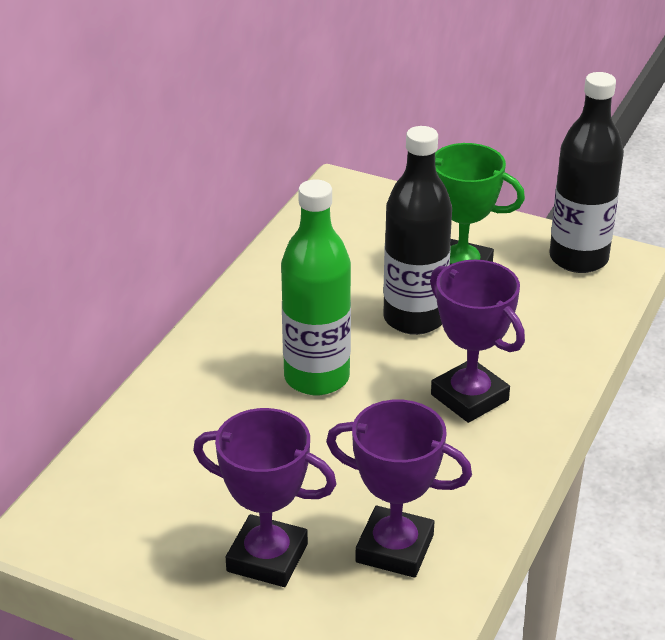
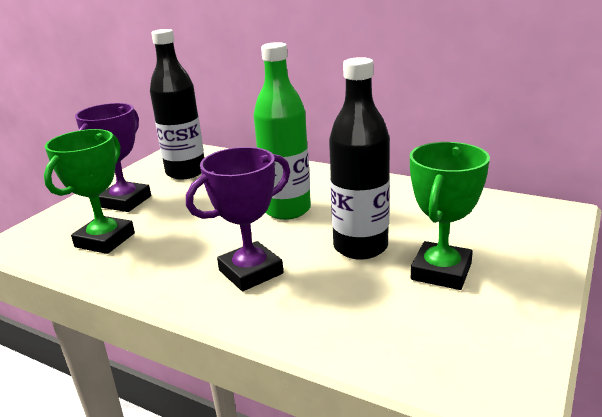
camera: 95 degrees right, 10 degrees down
(394, 548) = (105, 240): purple trophy -> green trophy
(578, 258) = (490, 354): black bottle -> black bottle (186, 172)

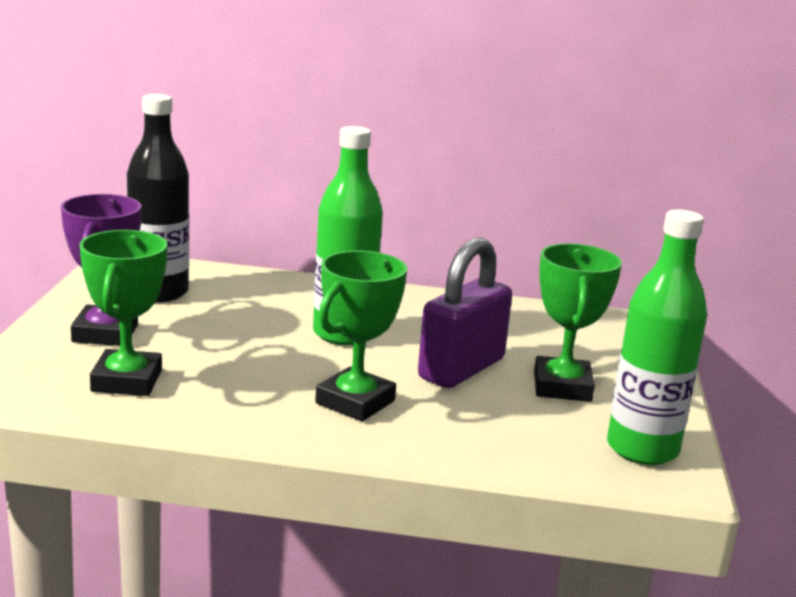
camera: 25 degrees left, 5 degrees down
(251, 272) = (355, 402): purple trophy -> green trophy
(360, 247) = (461, 369): black bottle -> purple padlock
(485, 351) = (642, 449): none -> green bottle

